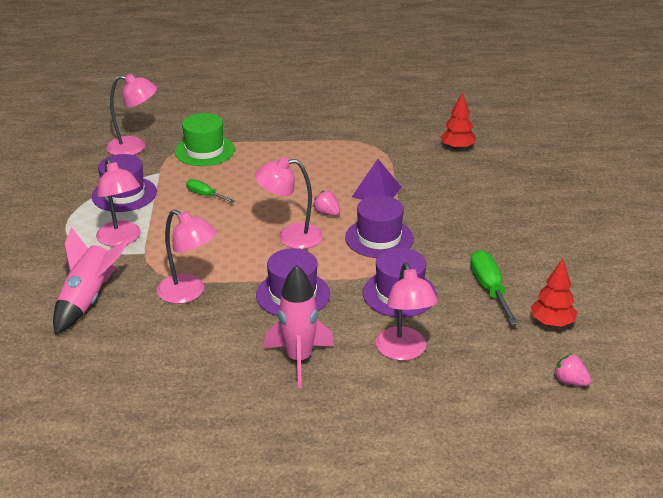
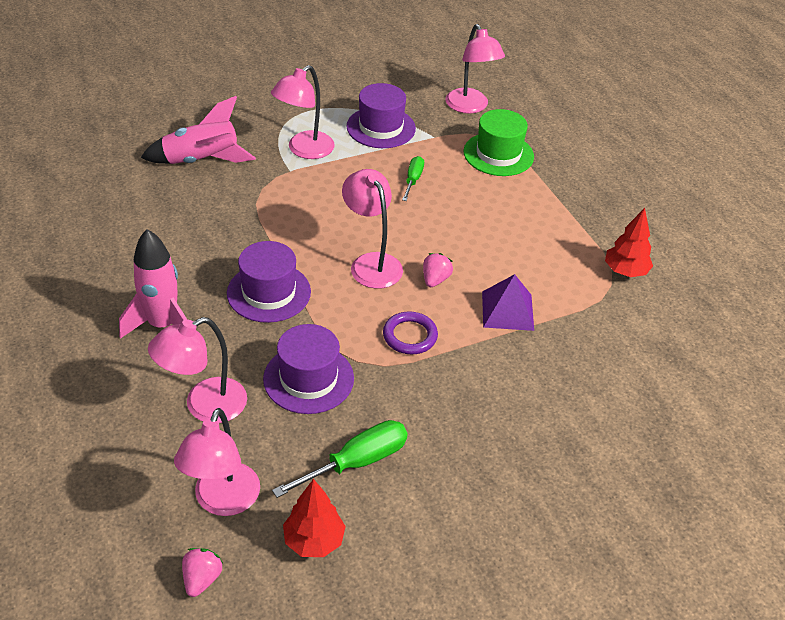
camera: 65 degrees right, 10 degrees up
(188, 293) = (238, 219): pink lamp -> pink lamp (222, 501)
(379, 238) = (410, 336): purple hat -> purple ring
(457, 148) = (668, 365): red tree -> red tree (625, 271)

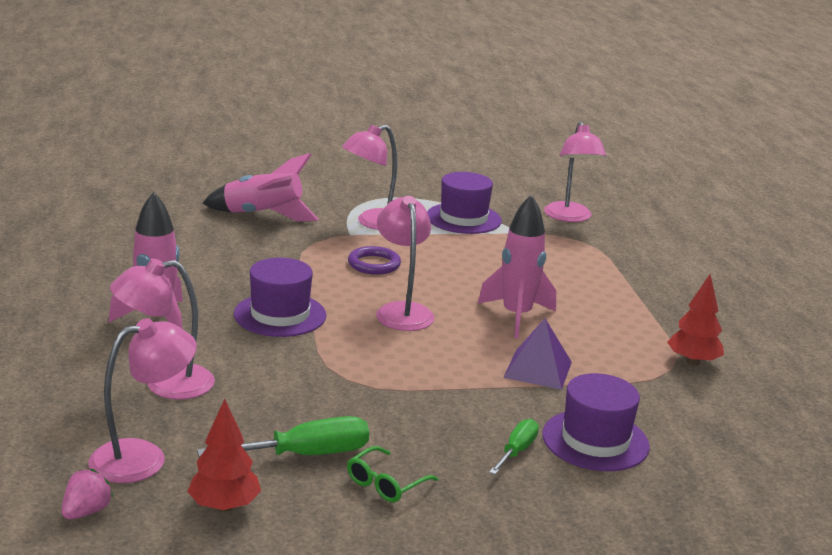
camera: 15 degrees right, 20 degrees down
(222, 501) = (143, 457): pink lamp -> pink lamp turned 150 degrees counterclockwise
(308, 378) = (287, 383): purple hat -> purple hat (595, 440)
(410, 336) = (416, 370): purple ring -> purple ring (374, 264)
(413, 180) = (479, 259): green screwdriver -> green screwdriver (516, 451)
(433, 479) = (385, 484): none -> green glasses
(435, 279) = (466, 334): pink strawberry -> none
(468, 248) = (516, 316): none -> pink rocket
(498, 154) = (584, 254): green hat -> none

